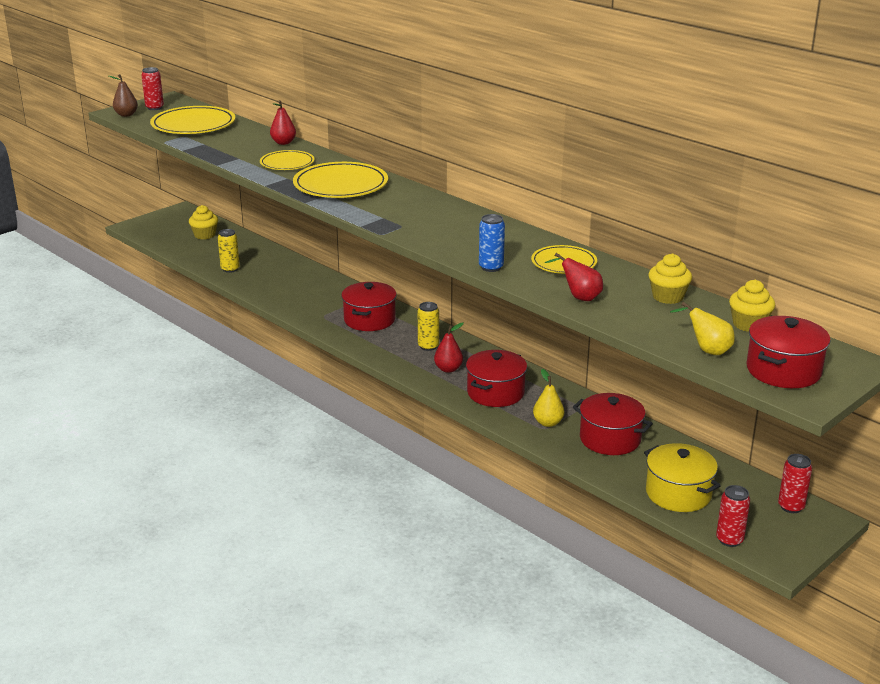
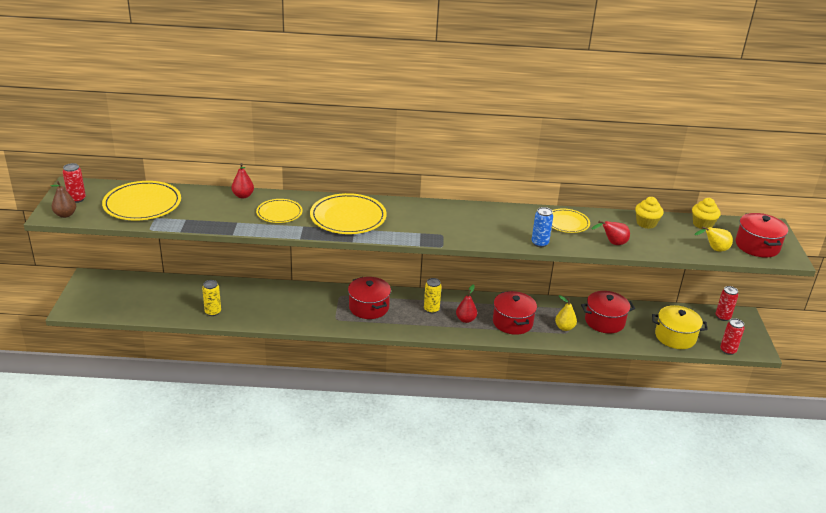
camera: 45 degrees left, 5 degrees up
(205, 235) = (145, 292): yellow cupcake -> none

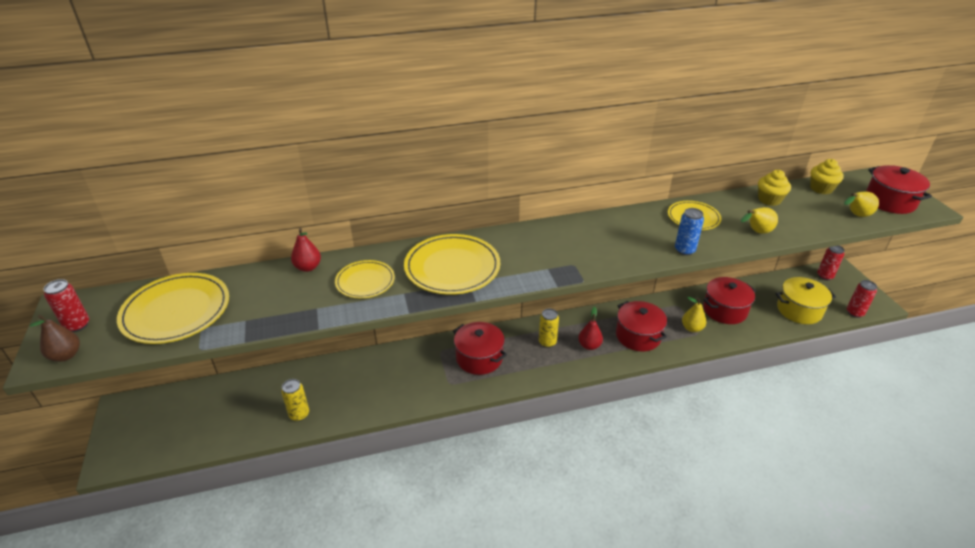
camera: 15 degrees left, 5 degrees up
(612, 243) = (756, 232): red pear -> yellow pear

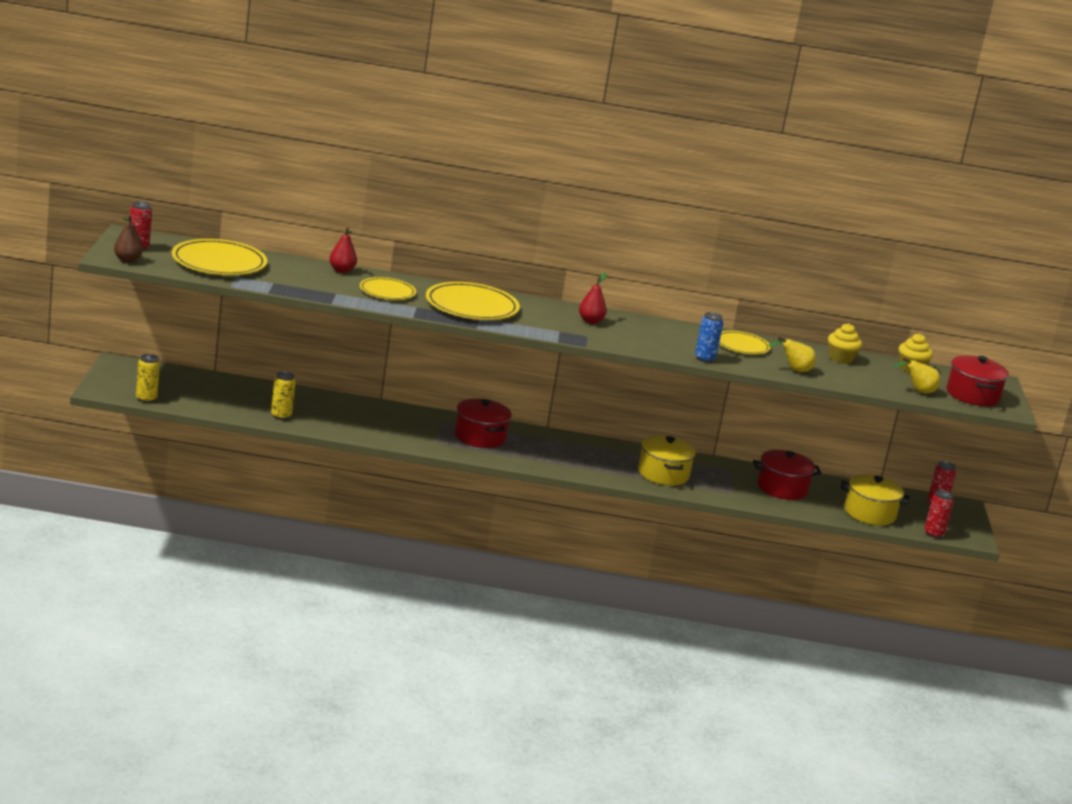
camera: 15 degrees right, 15 degrees down
(547, 342) = (560, 449): yellow can -> yellow can (146, 399)
(589, 345) = (603, 464): red pear -> red pear (590, 321)
(638, 336) = (663, 474): red pot -> yellow pot
(692, 328) = (729, 487): yellow pear -> none

